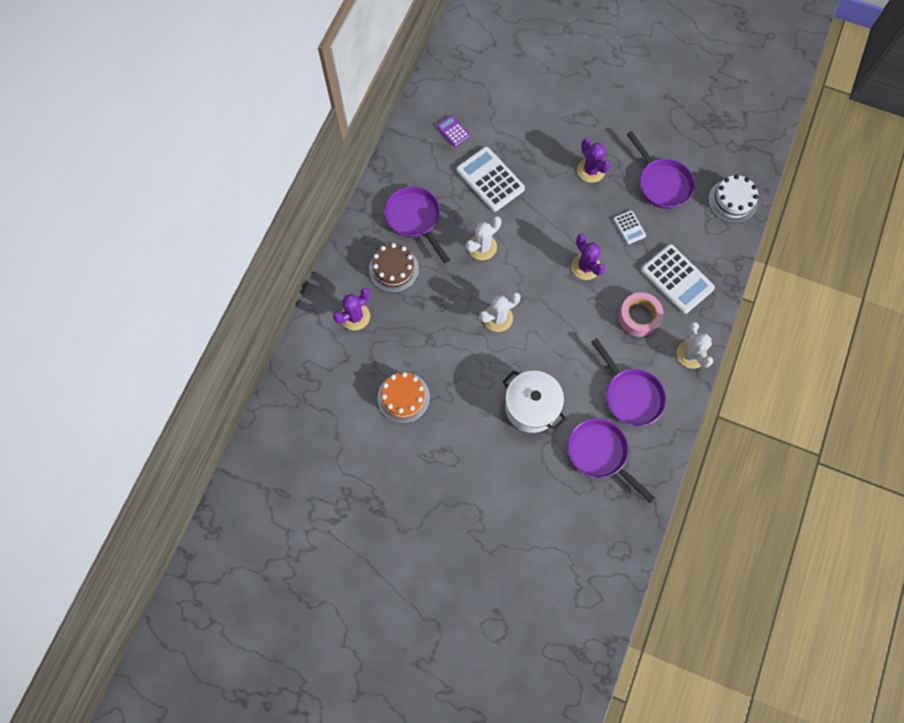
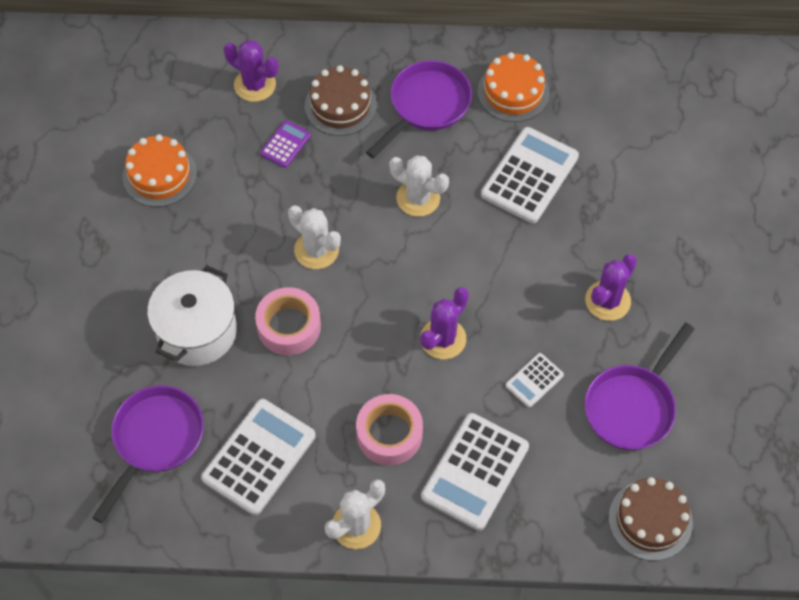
camera: 70 degrees right, 10 degrees down
(425, 166) = (513, 92): none -> orange cake
(453, 131) = (585, 107): purple calculator -> purple calculator (285, 144)
(547, 351) = (289, 326): none -> pink tape
(631, 395) = (259, 457): purple pan -> white calculator
(732, 201) = (650, 520): white cake -> brown cake

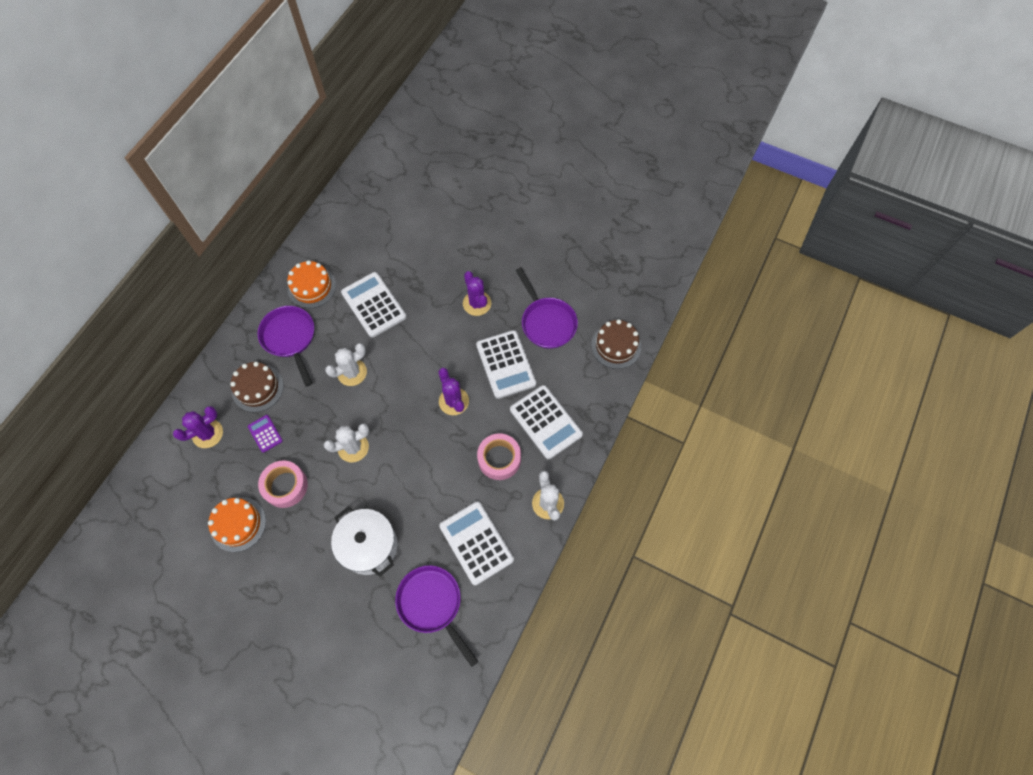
camera: 65 degrees left, 5 degrees up
(289, 326) = (397, 487): pink tape -> pink tape (285, 486)
(534, 380) = (505, 364): white calculator -> white calculator, size x1.98

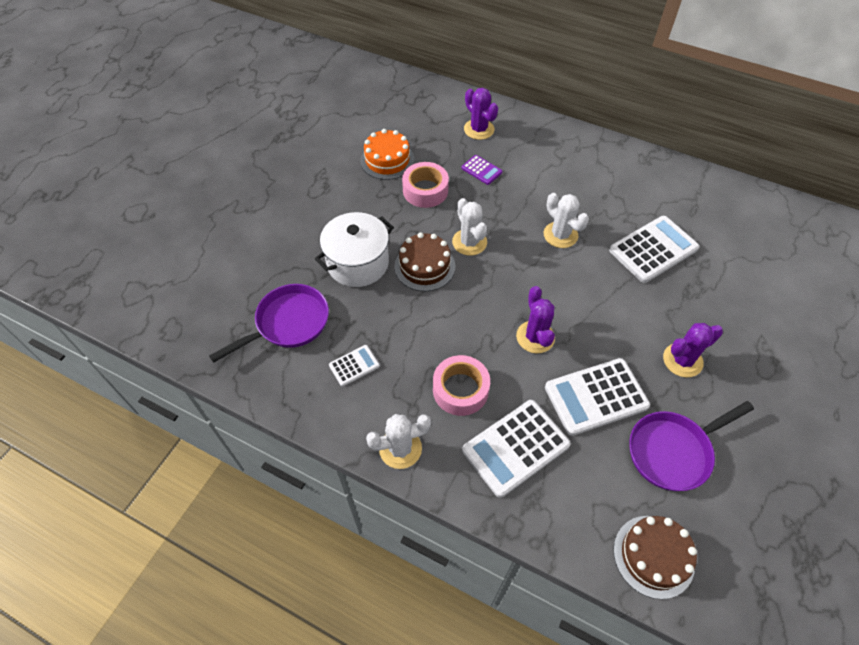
camera: 90 degrees right, 10 degrees down
(257, 388) = (531, 160): brown cake -> brown cake (424, 266)
(265, 433) = (481, 170): purple calculator -> purple calculator turned 75 degrees clockwise
(290, 338) = (593, 179): purple pan -> none
(311, 287) = (663, 192): orange cake -> none
(453, 401) = (535, 337): purple cactus -> purple cactus turned 75 degrees counterclockwise
(476, 543) = (354, 366): white calculator -> white calculator, size x0.50

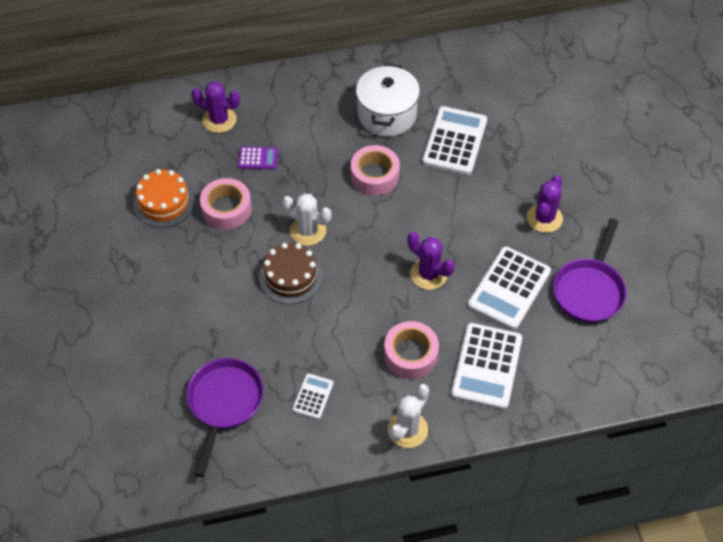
camera: 40 degrees left, 0 degrees up
(358, 263) = (232, 313): white pot -> white pot (387, 114)
(560, 235) = (375, 175): white cactus -> pink tape
(653, 556) = (631, 369): brown cake -> none

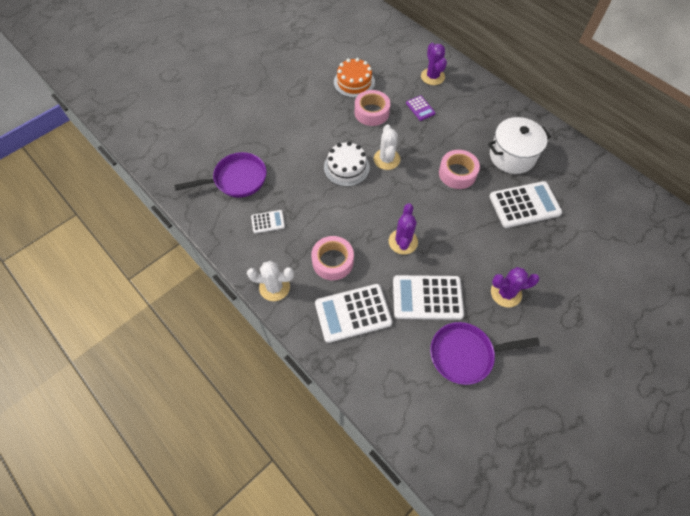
camera: 60 degrees right, 5 degrees up
(291, 276) = (346, 167): brown cake -> white cake

